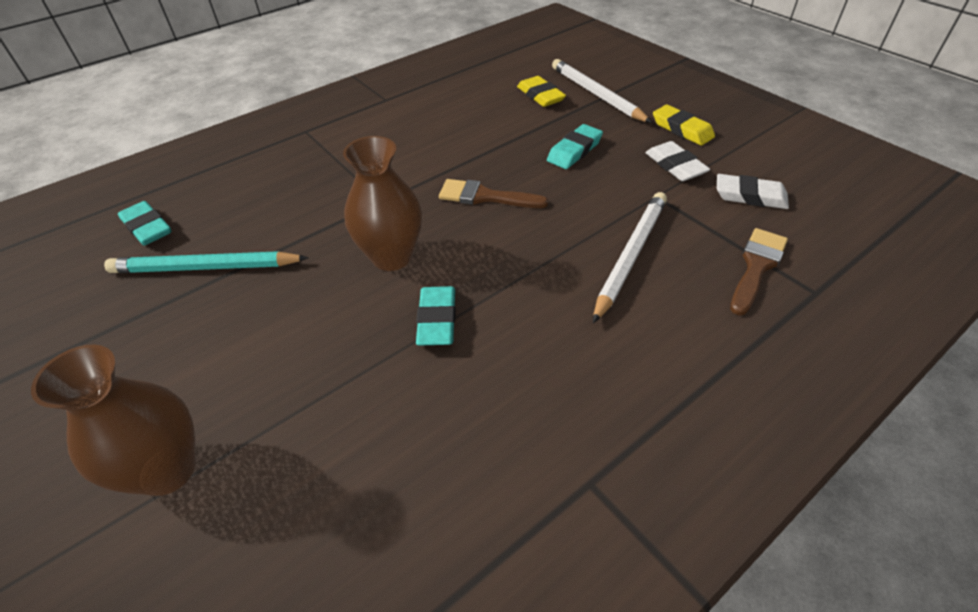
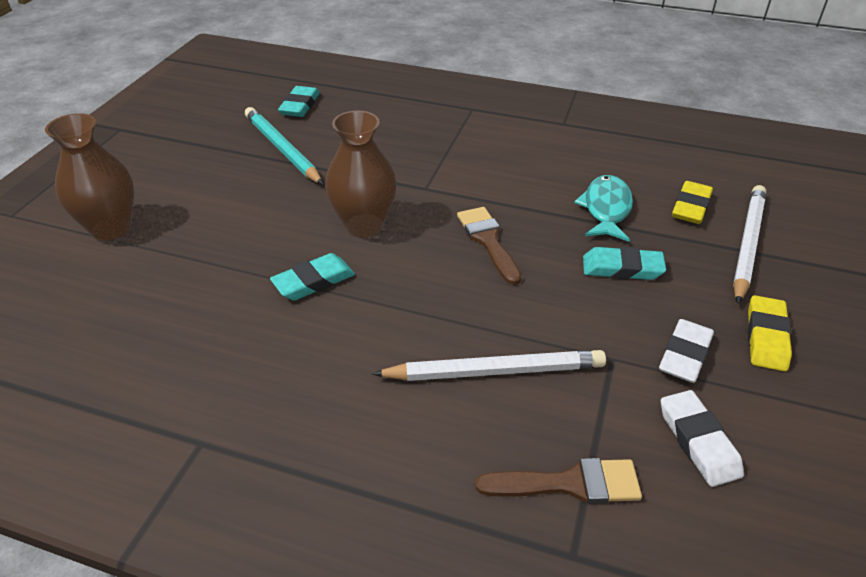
camera: 55 degrees right, 5 degrees down
(506, 128) = (606, 209): none -> turquoise fish

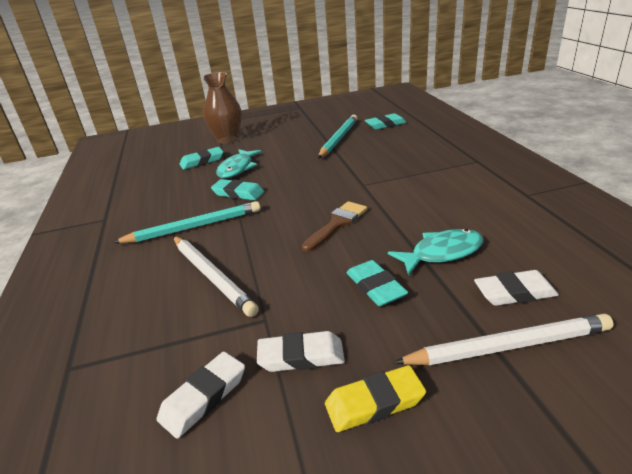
camera: 60 degrees right, 10 degrees down
(150, 279) = (202, 161): none -> turquoise eraser
(235, 256) = (237, 169): none -> turquoise fish
(356, 350) = (194, 227): none -> turquoise pencil
(364, 225) = (302, 184): brown vase -> none
(568, 484) = (128, 344): brown brush -> none
(691, 207) = (514, 292): yellow eraser -> white eraser

